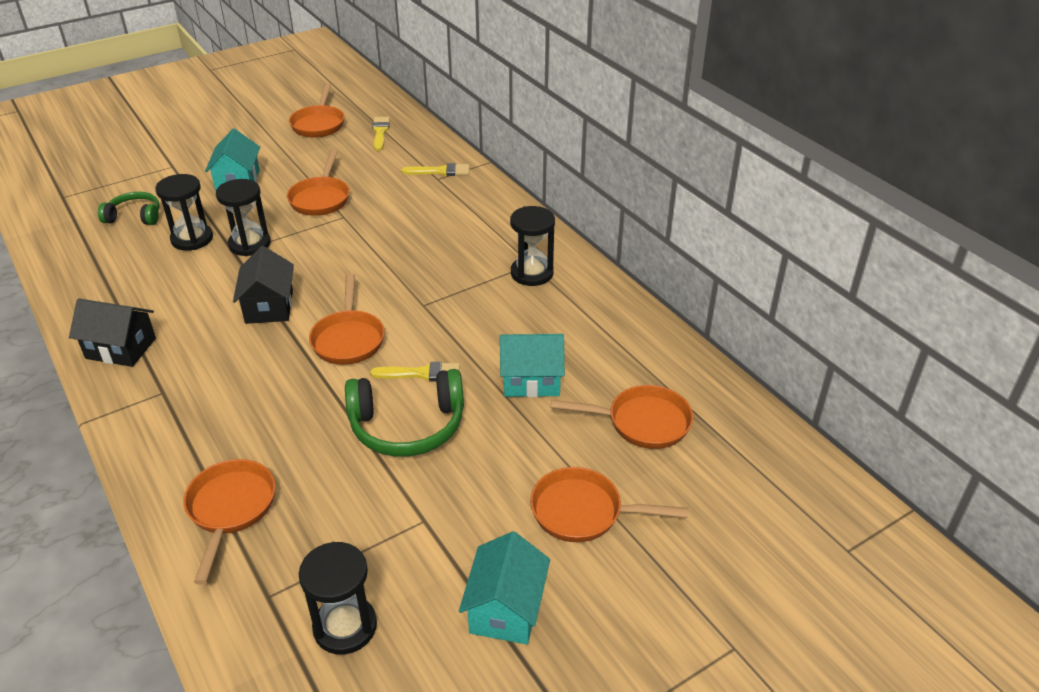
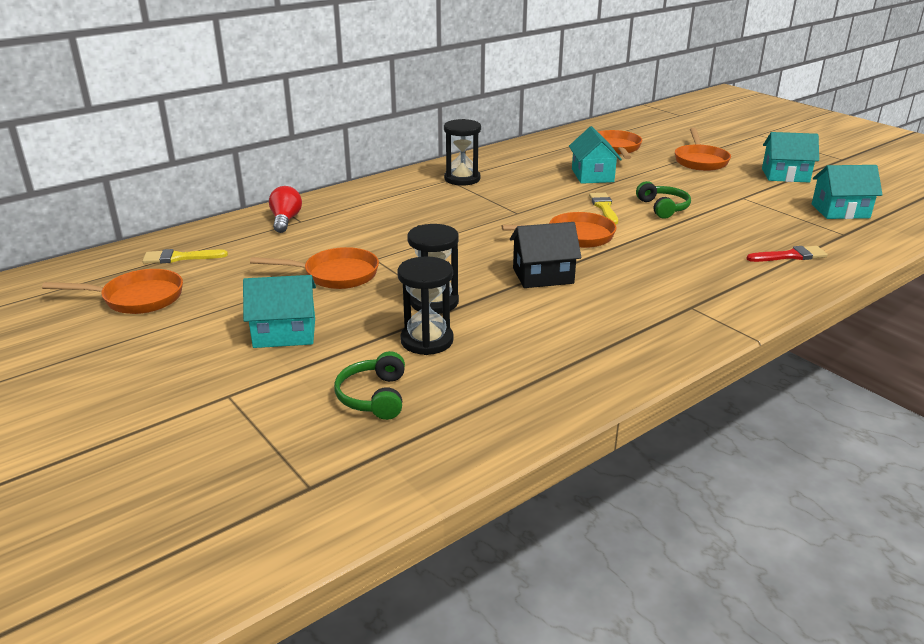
camera: 95 degrees left, 10 degrees down
(121, 348) = (643, 343): black house -> none
(230, 509) = (790, 256): orange pan -> red brush
(345, 627) = (840, 211): black hourglass -> turquoise house
(407, 426) = (663, 208): green headphones -> green headphones, size x0.61
(440, 171) = (285, 220): yellow brush -> red light bulb

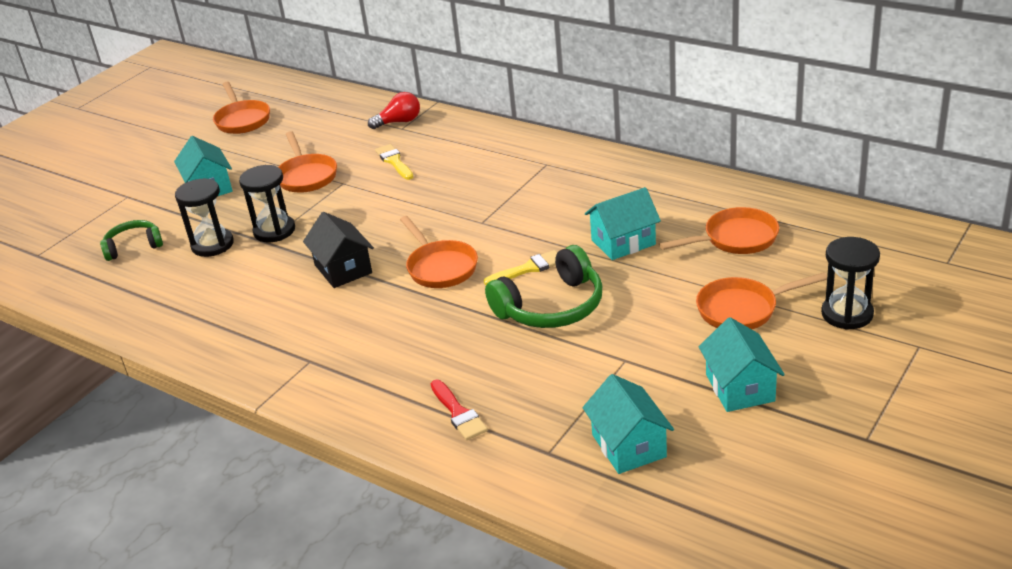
camera: 75 degrees right, 5 degrees up
(180, 257) = (310, 109): yellow brush -> yellow brush (394, 161)
(462, 179) = (553, 170): black hourglass -> black hourglass (847, 314)
(663, 208) = (551, 307): green headphones -> green headphones, size x1.65

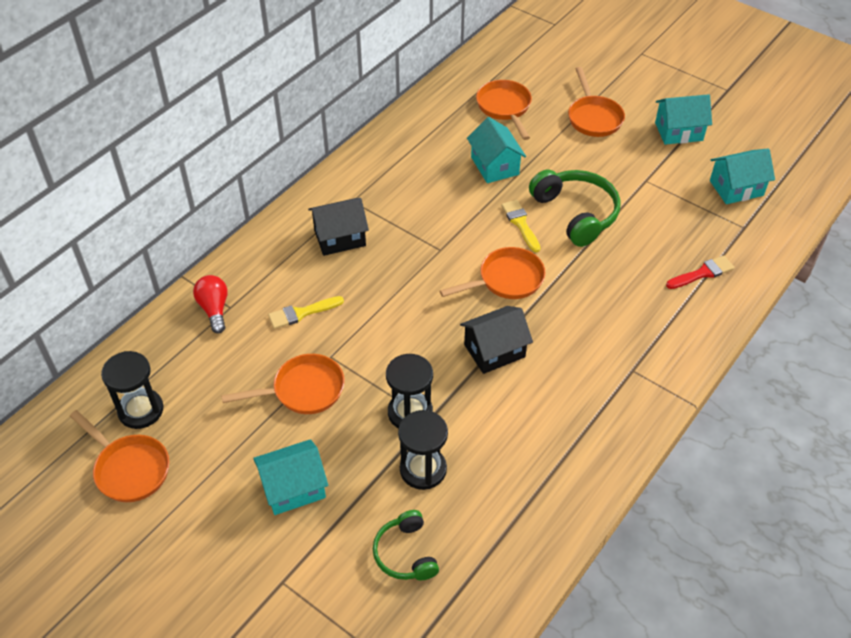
camera: 90 degrees left, 15 degrees up
(242, 120) = (129, 469): orange pan -> orange pan turned 60 degrees clockwise
(492, 165) = (340, 238): none -> black house
(847, 314) = (605, 74): black hourglass -> black hourglass (141, 410)

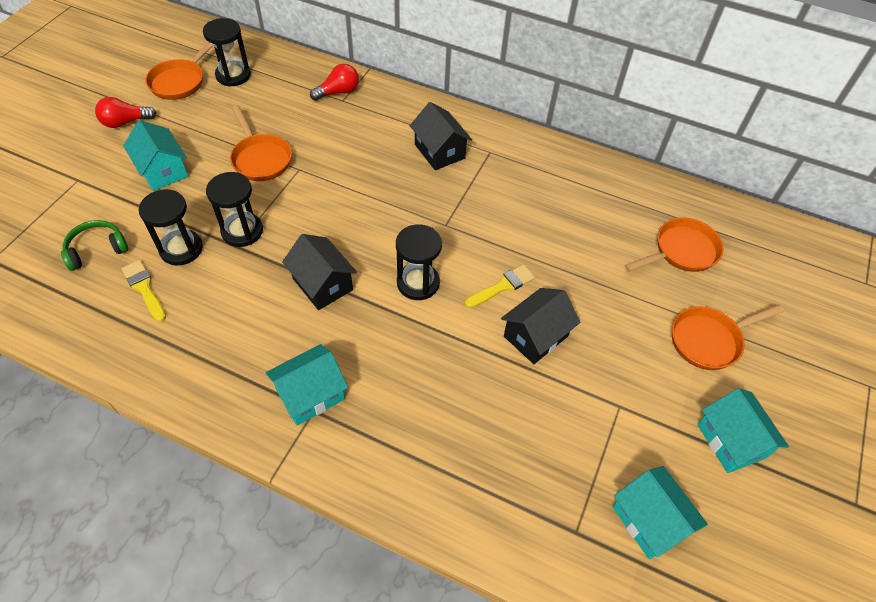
camera: 75 degrees right, 5 degrees up
(189, 531) = (125, 122): none -> red light bulb
(302, 313) = (344, 143): yellow brush -> yellow brush (144, 288)
(494, 166) = (583, 253): turquoise house -> turquoise house (310, 394)
(506, 280) = (418, 283): orange pan -> black hourglass
(576, 213) = (535, 336): green headphones -> black house
(702, 273) = (478, 480): red brush -> none

